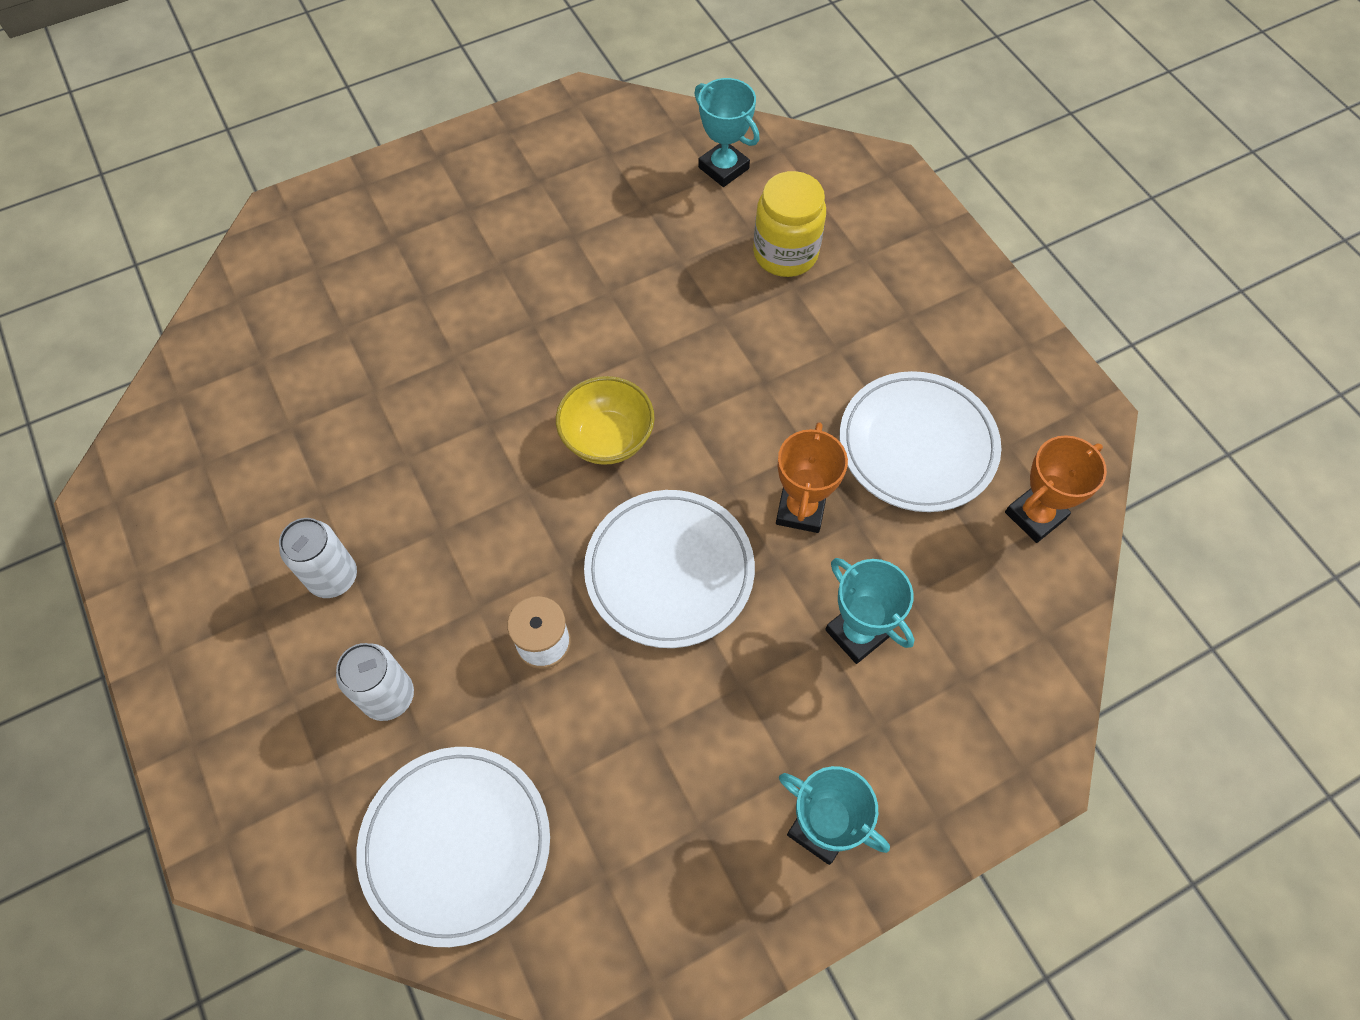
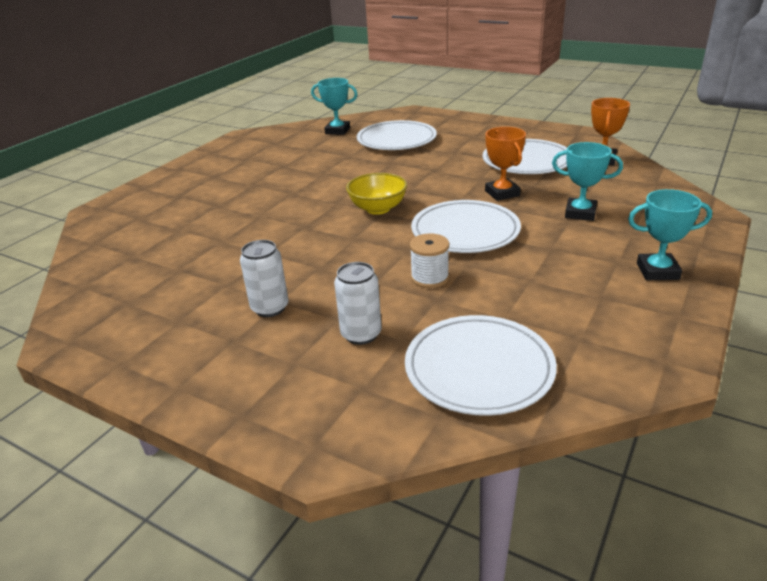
camera: 30 degrees left, 30 degrees down
(785, 253) = (396, 140): yellow jar -> white plate

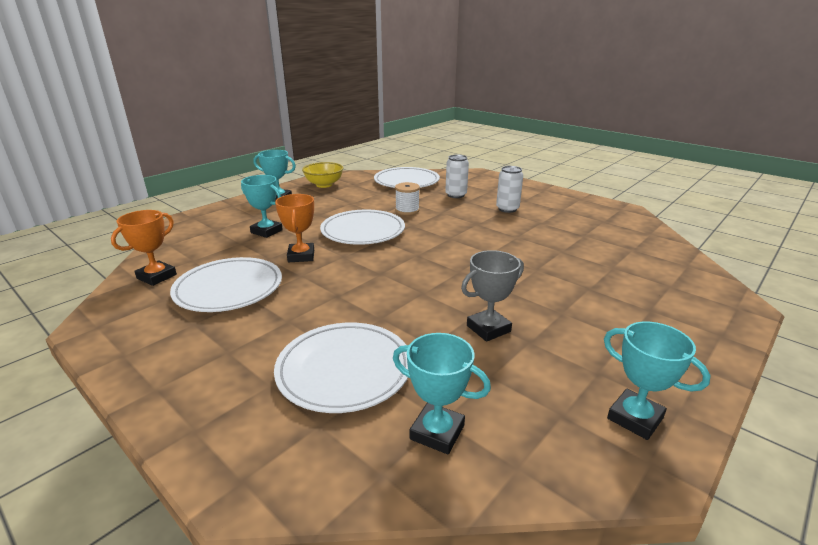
camera: 170 degrees left, 5 degrees down
(238, 147) = (635, 418): none -> turquoise trophy
(310, 168) = (488, 328): none -> grey trophy
(378, 209) = (421, 259): yellow bowl -> yellow bowl (324, 185)

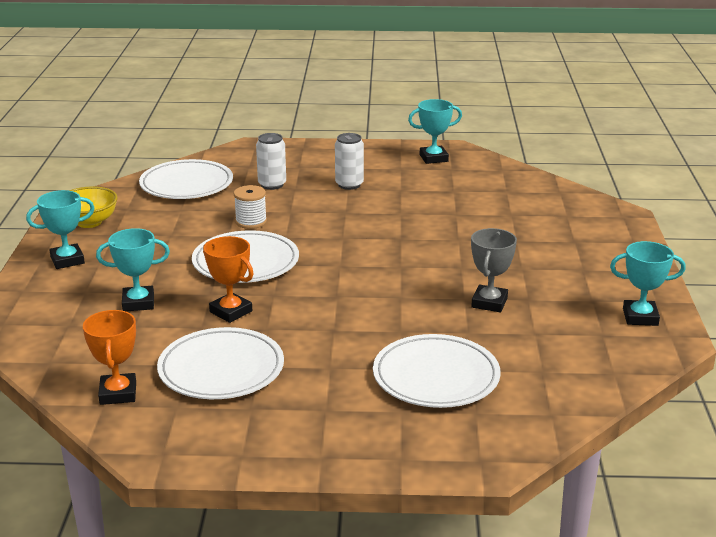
camera: 40 degrees left, 0 degrees up
(437, 432) = (549, 379): turquoise trophy -> turquoise trophy (433, 158)

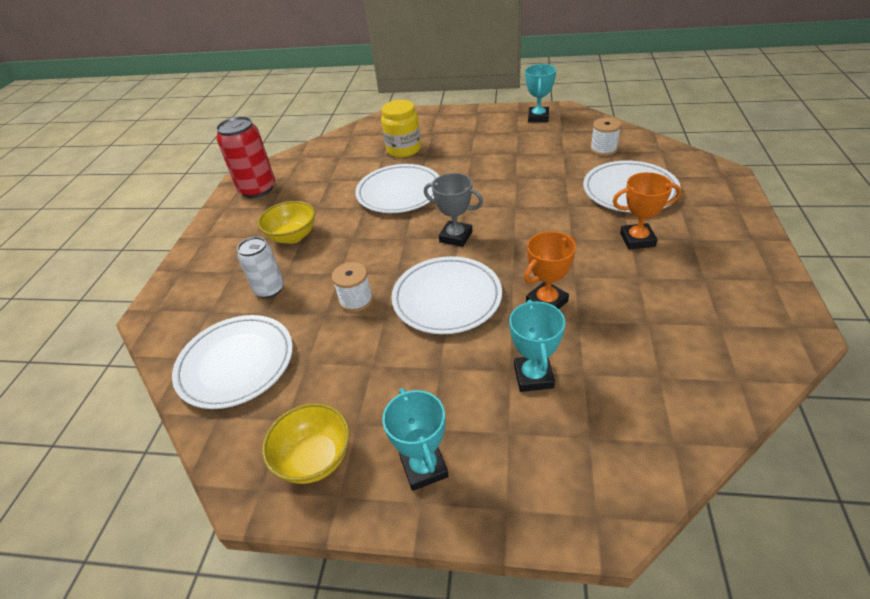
camera: 80 degrees left, 15 degrees up
(118, 393) = (715, 371): orange trophy -> orange trophy (637, 240)
(221, 369) = (650, 301): white plate -> white plate (399, 192)
(349, 185) = (293, 236): white can -> yellow bowl
(433, 158) = (257, 189): turquoise trophy -> red can
(489, 303) = (522, 168): grey trophy -> grey trophy (455, 237)
(527, 226) = (403, 150): none -> yellow jar
(548, 365) = (603, 149): none -> white spool

